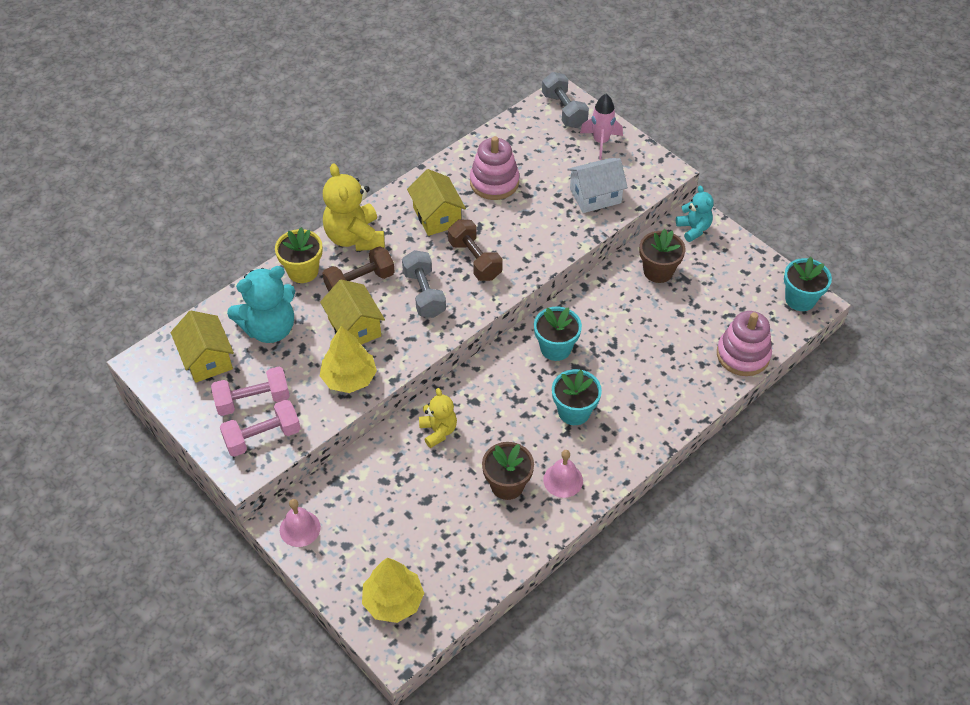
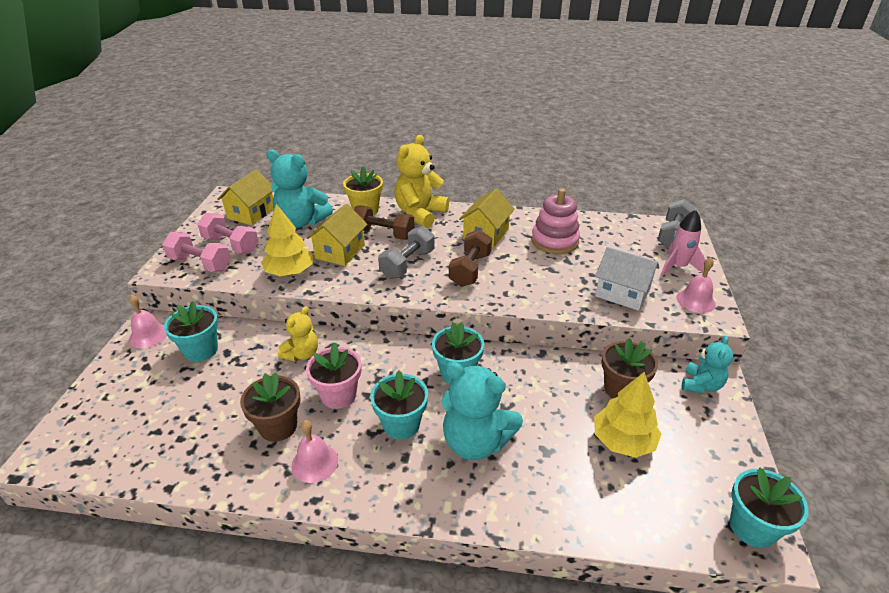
camera: 50 degrees right, 15 degrees down
(362, 497) = (201, 350): none -> turquoise flower pot
(393, 600) = (99, 424): yellow tree -> yellow tree (623, 441)
(509, 432) = (338, 395): none -> pink flower pot
(627, 381) = (475, 442): none -> turquoise teddy bear
(642, 165) = (695, 300): none -> pink bell
(743, 355) = (615, 519): pink stacking toy -> none

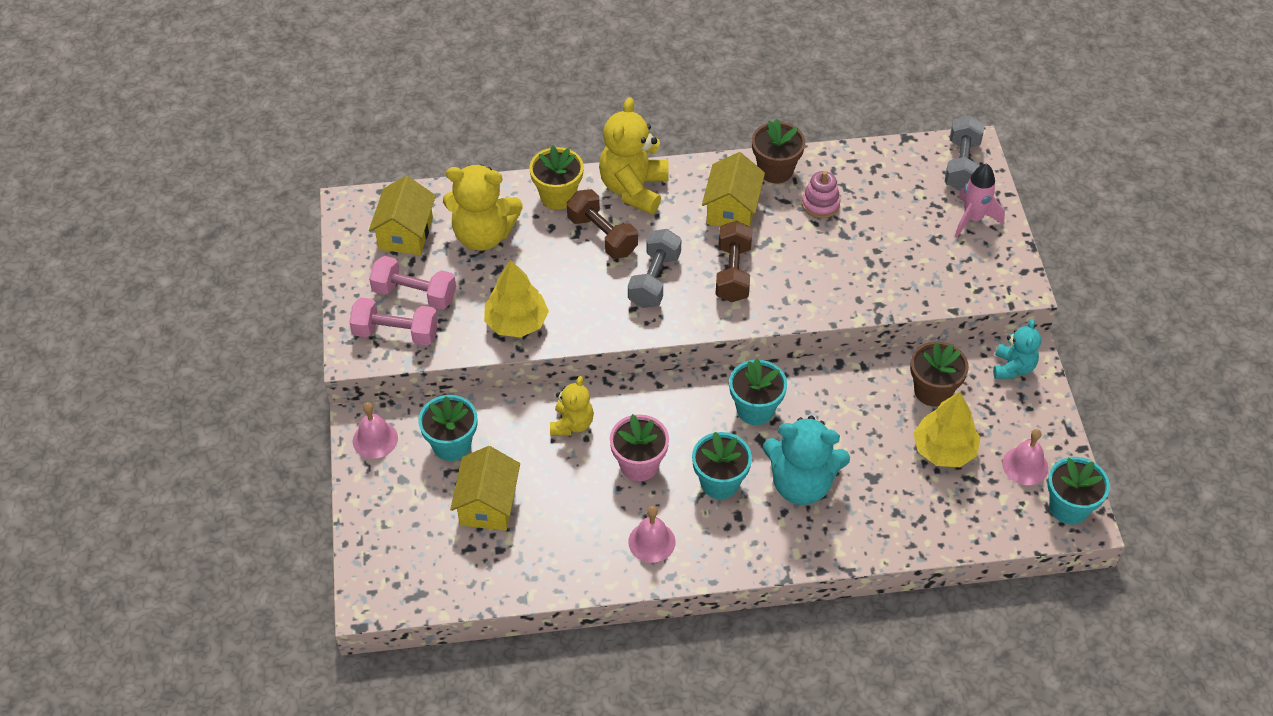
camera: 15 degrees left, 15 degrees up
(278, 426) = (594, 514): brown flower pot -> brown flower pot (775, 170)
(301, 222) = (483, 235): turquoise teddy bear -> yellow teddy bear
(340, 251) = (561, 276): yellow house -> yellow house (488, 504)
(383, 234) = (602, 236): brown dumbbell -> brown dumbbell turned 45 degrees clockwise
(554, 241) = (820, 204): pink stacking toy -> pink stacking toy, size x0.63
(622, 293) = (916, 273): white house -> none
(695, 300) = (998, 267): pink bell -> pink bell (1025, 465)

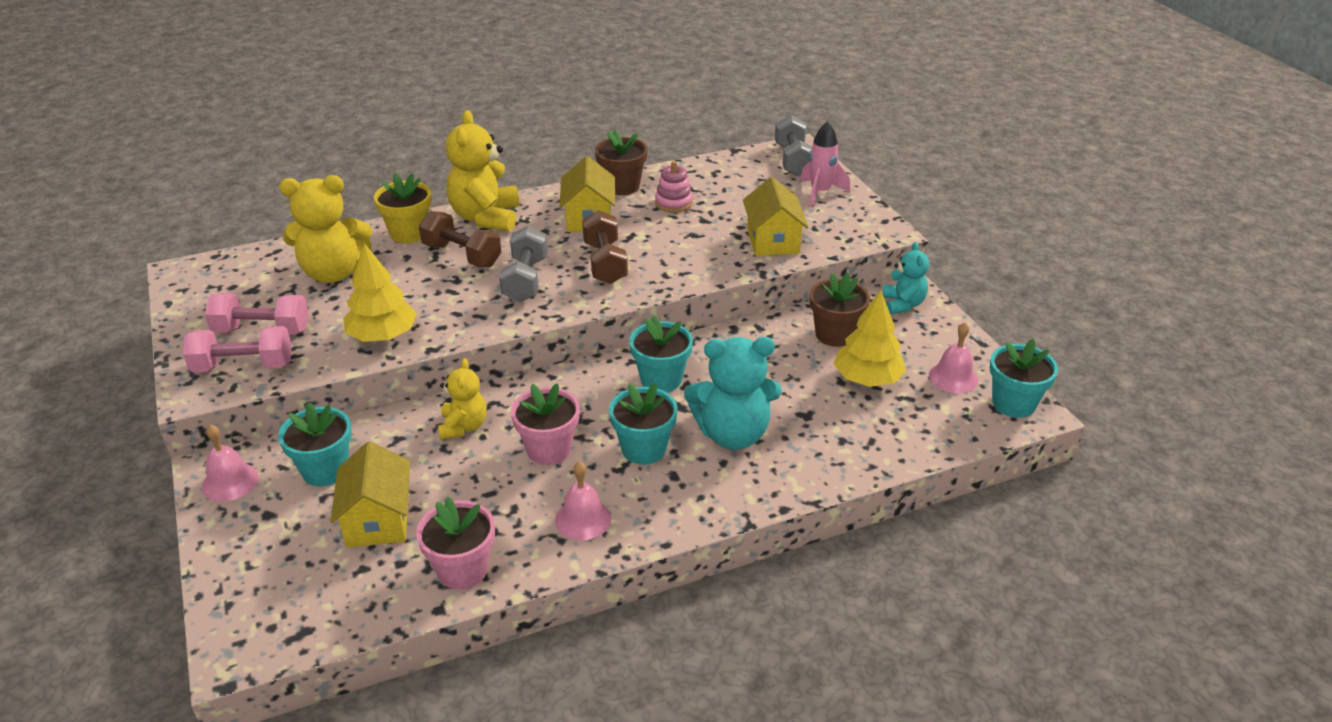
camera: 15 degrees left, 15 degrees down
(406, 233) = (247, 283): yellow house -> yellow house (773, 240)
(546, 567) = (462, 569): none -> pink flower pot

